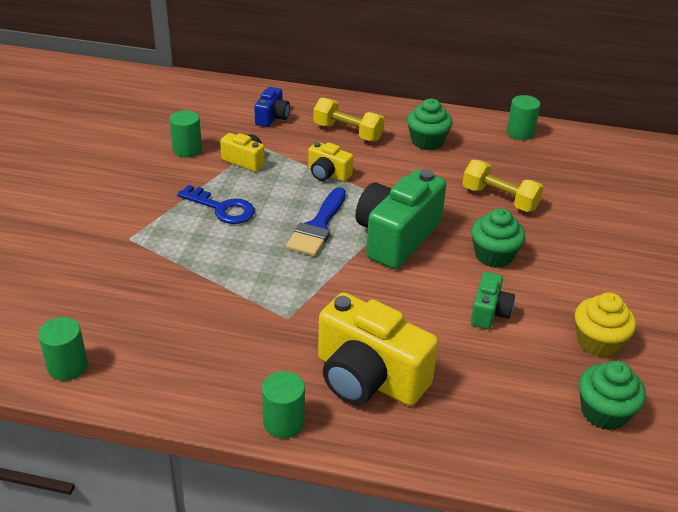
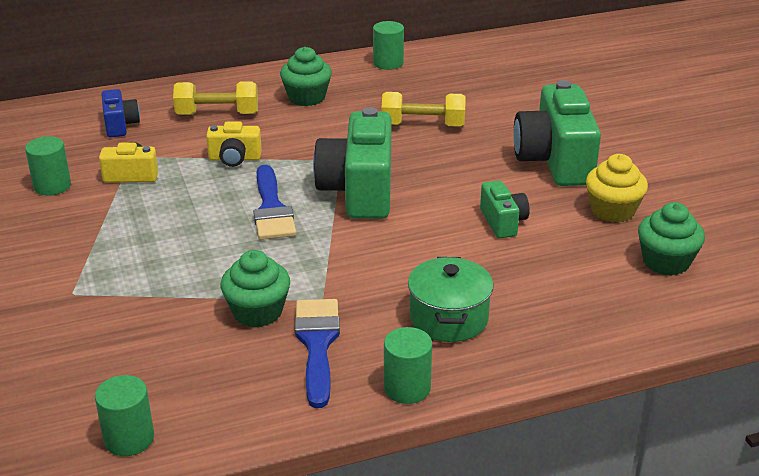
camera: 30 degrees left, 5 degrees down
(222, 208) = (151, 228): blue key -> none
(252, 353) = (317, 344): none -> blue brush
(368, 378) = (448, 318): yellow camera -> green pot
(494, 255) = (462, 174): green cupcake -> green cupcake (257, 312)
(587, 274) = (555, 161): none -> green camera

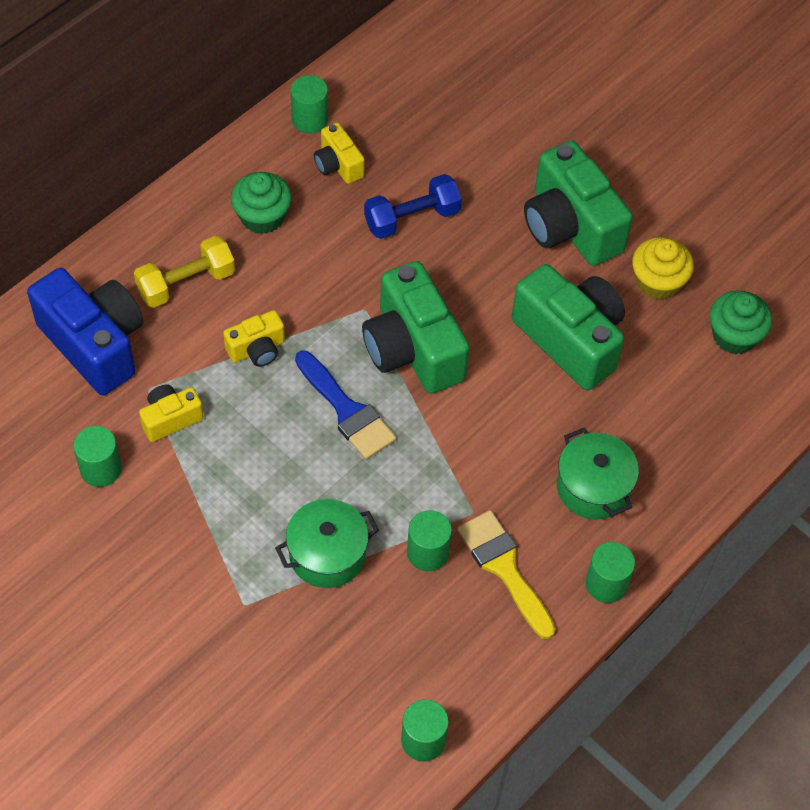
camera: 30 degrees left, 25 degrees up
(120, 125) = (94, 344): blue camera -> blue camera, size x1.99
(171, 285) = (327, 554): none -> green pot
(257, 312) = (428, 552): green cupcake -> green cylinder
(317, 344) = (504, 568): blue brush -> yellow brush
(389, 87) = (338, 165): none -> yellow camera
(423, 125) = (412, 218): yellow dumbbell -> blue dumbbell
(503, 222) = (570, 339): green camera -> green camera, size x1.99

